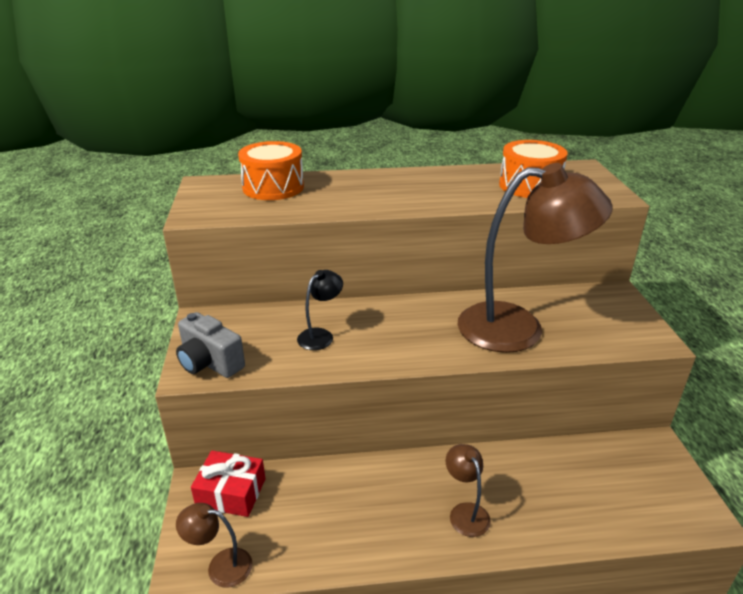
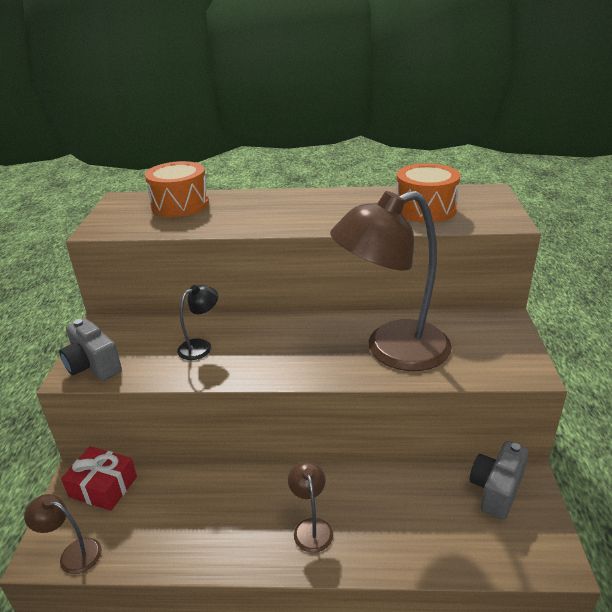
camera: 10 degrees right, 0 degrees up
(518, 328) = (392, 350): brown lamp -> brown lamp turned 150 degrees clockwise
(631, 458) = (496, 490): none -> grey camera

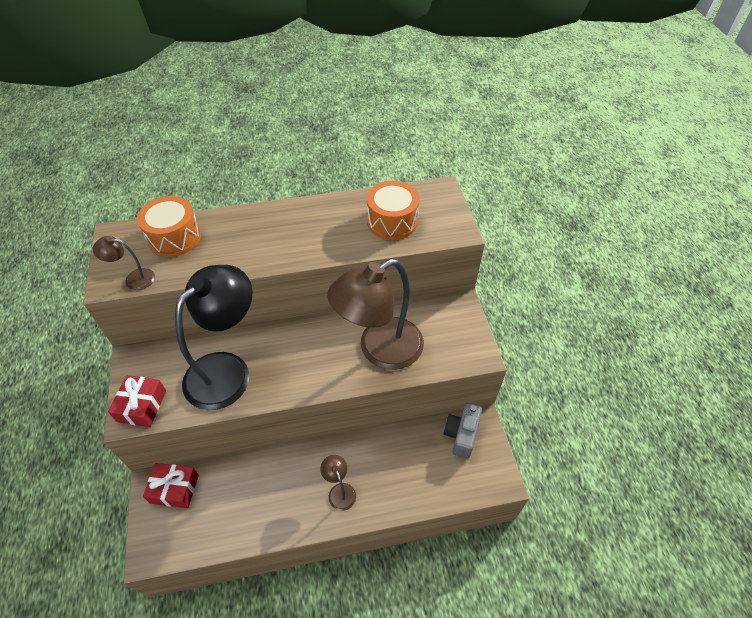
camera: 15 degrees left, 20 degrees up
(73, 553) = (171, 548): brown lamp -> brown lamp (134, 279)
(93, 366) = (142, 406): grey camera -> red gift
(201, 346) = (227, 370): black lamp -> black lamp, size x2.37

